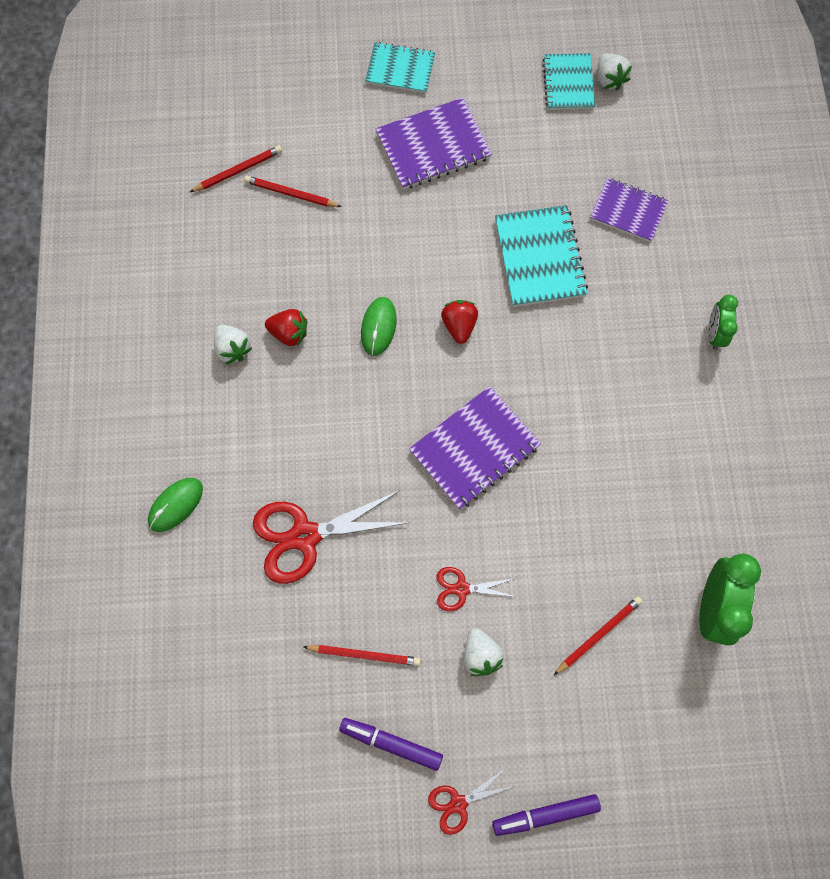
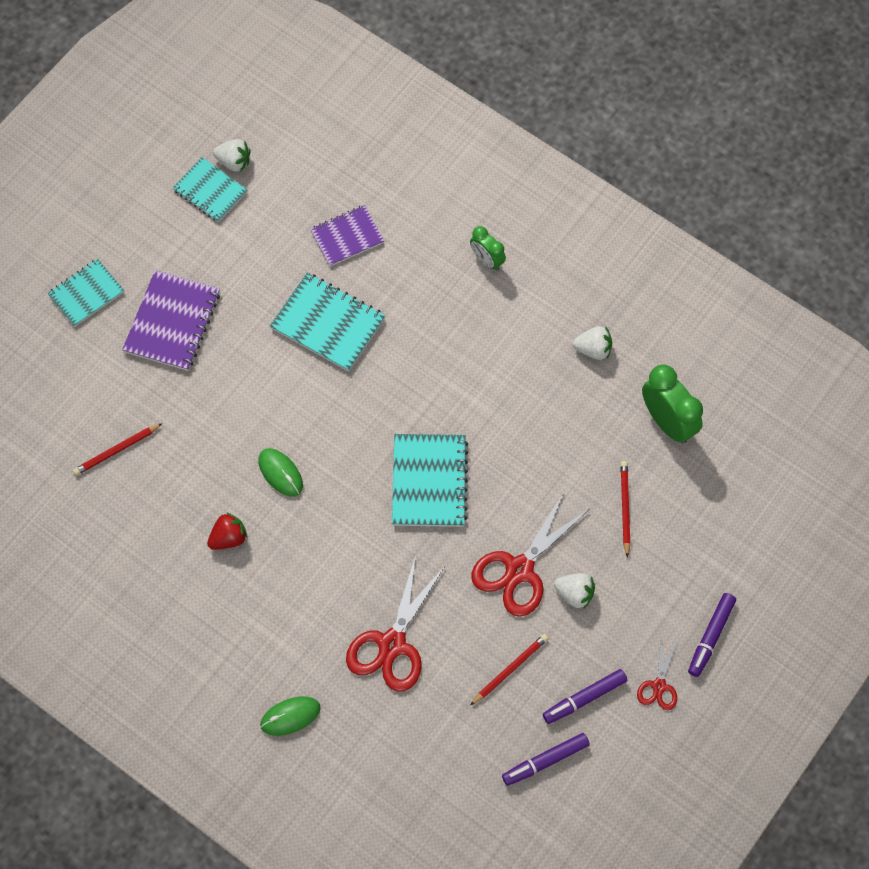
camera: 50 degrees left, 5 degrees down
(176, 505) = (290, 716): green mouse -> green mouse turned 75 degrees clockwise
(233, 349) = (205, 586): white strawberry -> white strawberry (593, 349)
(238, 171) = (61, 473): red pencil -> none
(305, 755) = (545, 761): none -> purple marker
(459, 326) = (329, 418): red strawberry -> none
(461, 589) = (519, 569): red scissors -> red scissors, size x1.91
(474, 448) = (429, 482): purple notebook -> turquoise notebook

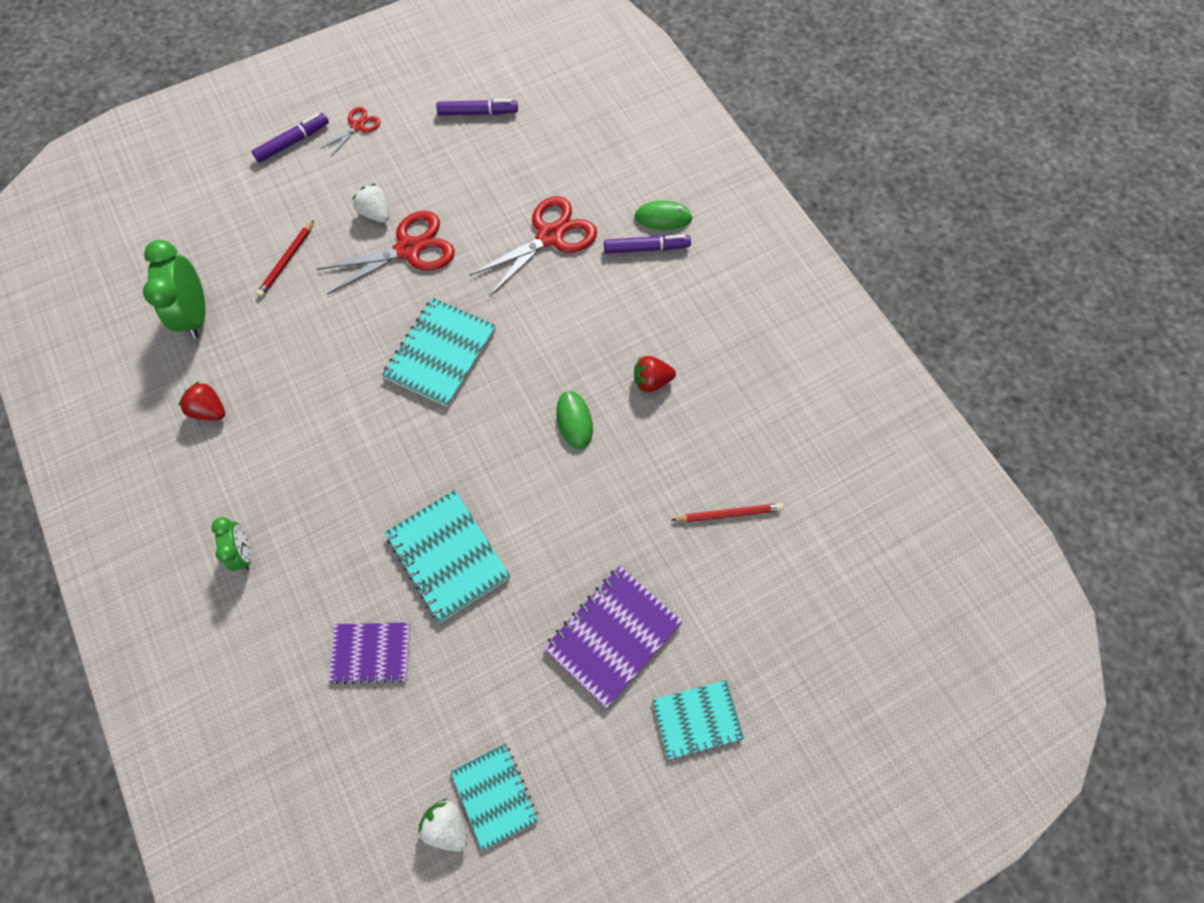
camera: 155 degrees left, 0 degrees up
(510, 669) = (465, 181): red pencil -> none
(584, 698) = (420, 140): purple marker -> purple marker (646, 248)
(593, 349) = (209, 410): white strawberry -> red strawberry

